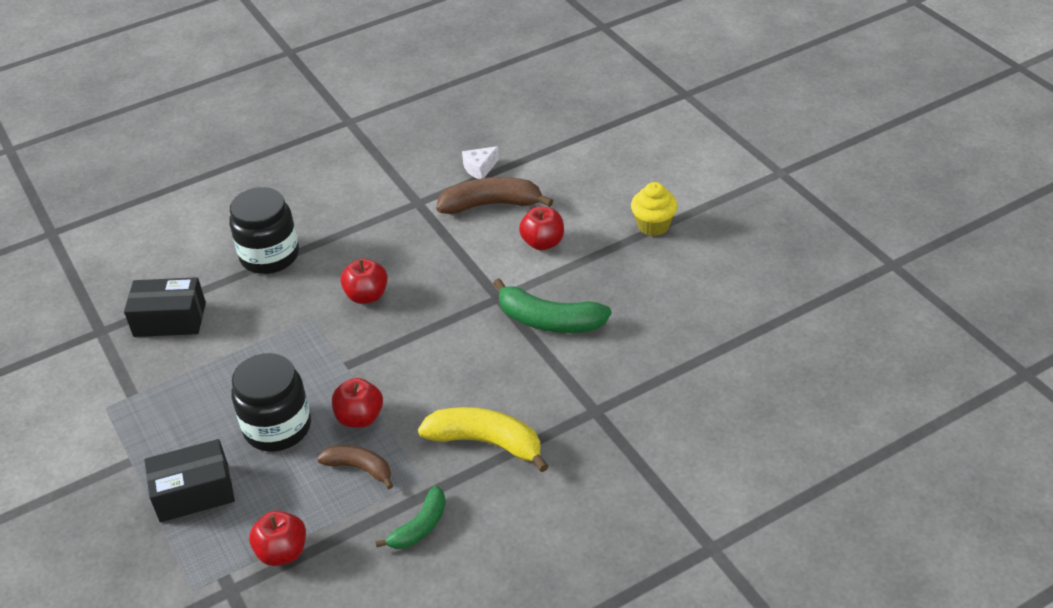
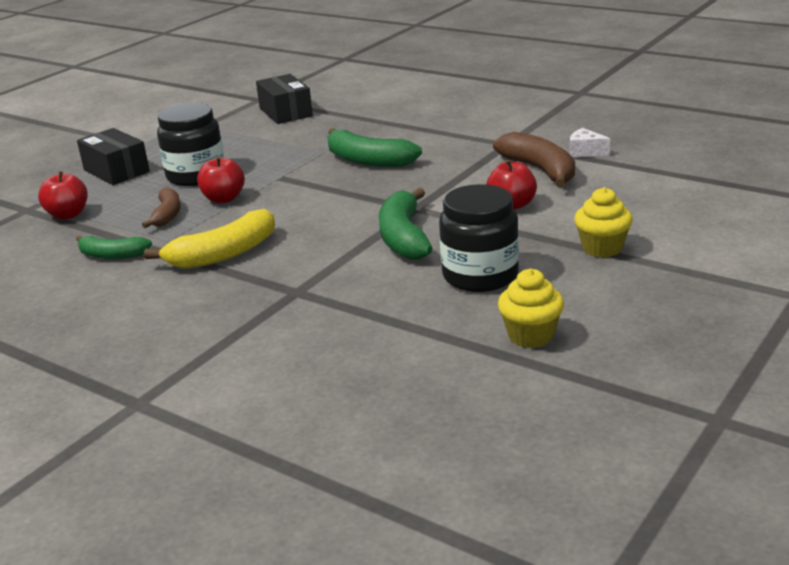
camera: 65 degrees right, 15 degrees down
(270, 256) = (383, 118): black jar -> black jar (480, 275)
(367, 296) = (368, 160): red apple -> green banana
(486, 442) = (224, 254): yellow banana -> yellow banana turned 60 degrees clockwise
(751, 305) = (531, 336): none -> yellow cupcake

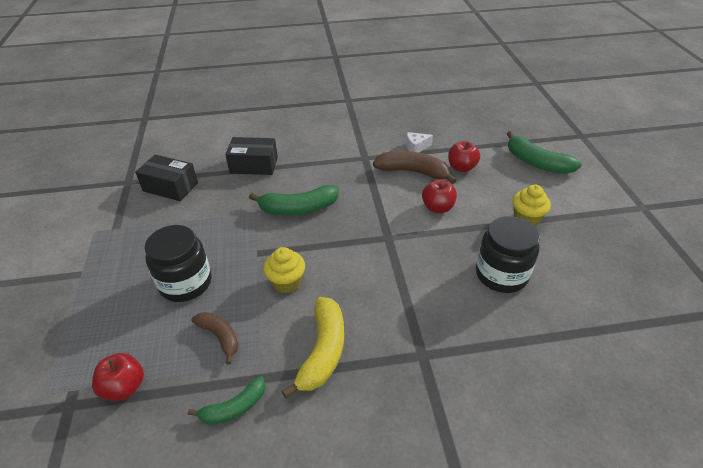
camera: 45 degrees left, 15 degrees up
(116, 171) = (101, 313): black box -> black box (254, 165)
(224, 199) = (243, 296): red apple -> red apple (461, 168)
(404, 237) = (417, 267): green banana -> green banana (537, 163)
(531, 336) = (589, 306): yellow cupcake -> yellow cupcake (286, 282)

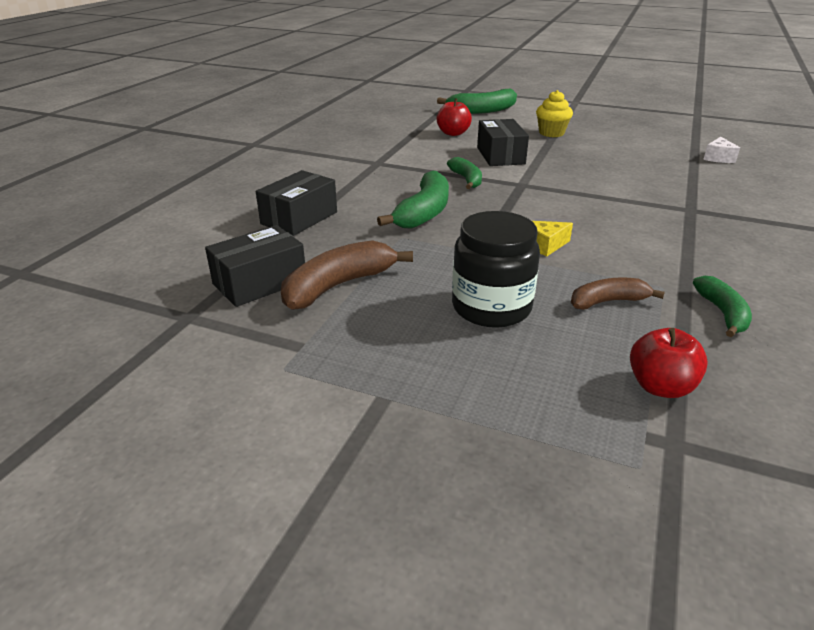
camera: 60 degrees left, 10 degrees down
(286, 282) = (546, 245): yellow cupcake -> yellow cheese
(323, 351) = (662, 249): yellow banana -> none
(371, 207) = (466, 179): none -> green banana
(413, 172) = (433, 151): brown banana -> brown banana (338, 286)
(416, 147) = (394, 140): white cheese -> white cheese (718, 158)
(437, 208) = (500, 156): red apple -> black box
(501, 274) = (612, 158): black jar -> none

